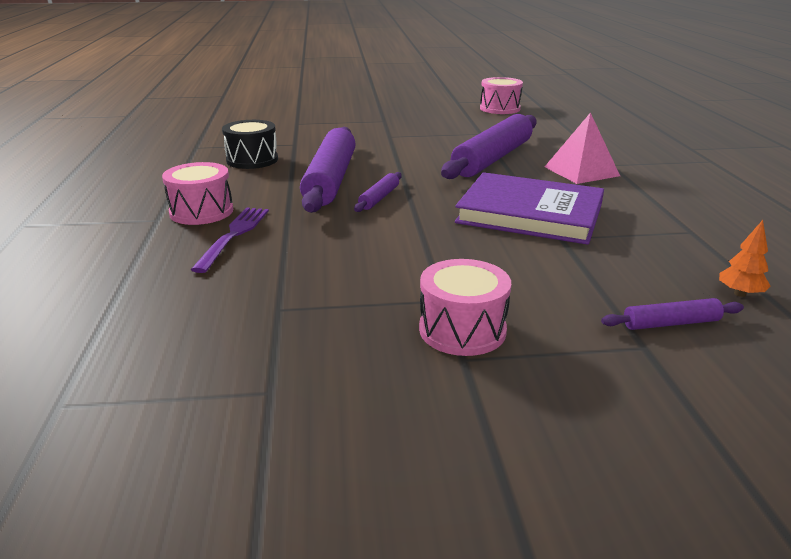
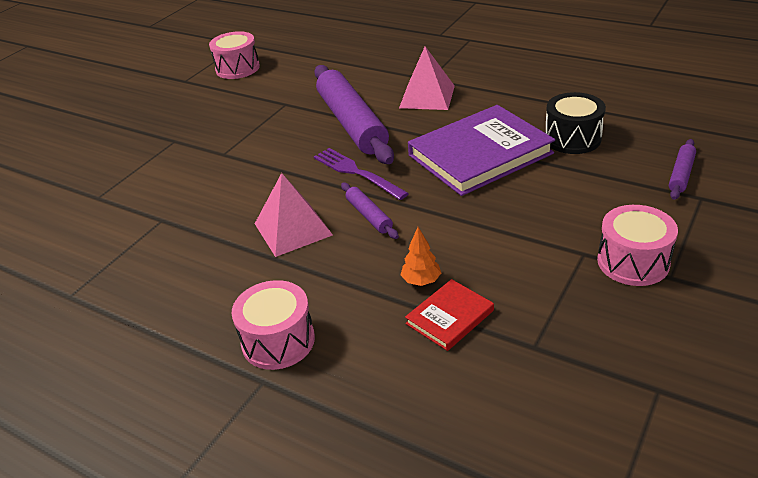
camera: 50 degrees left, 10 degrees up
(233, 235) = (362, 333): purple fork -> purple fork (357, 173)
(252, 160) = (172, 264): black drum -> black drum (572, 138)
(283, 262) = (449, 317): none -> red book
(330, 180) = (293, 229): purple rolling pin -> pink pyramid
(739, 294) = (664, 132): orange tree -> orange tree (421, 281)

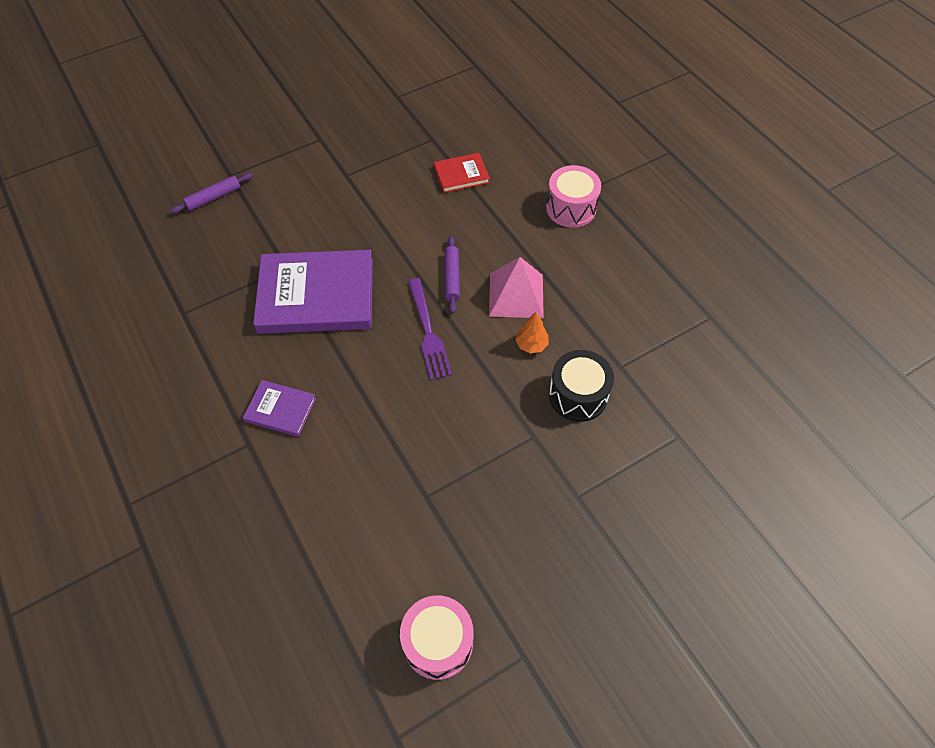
camera: 155 degrees left, 20 degrees up
(352, 123) = (383, 409): purple rolling pin -> none
(421, 281) = (458, 205): orange tree -> orange tree (531, 345)
(427, 96) = (280, 410): pink pyramid -> purple book
(572, 138) = (232, 272): black drum -> black drum (578, 395)
(633, 262) = (327, 156): pink drum -> none

